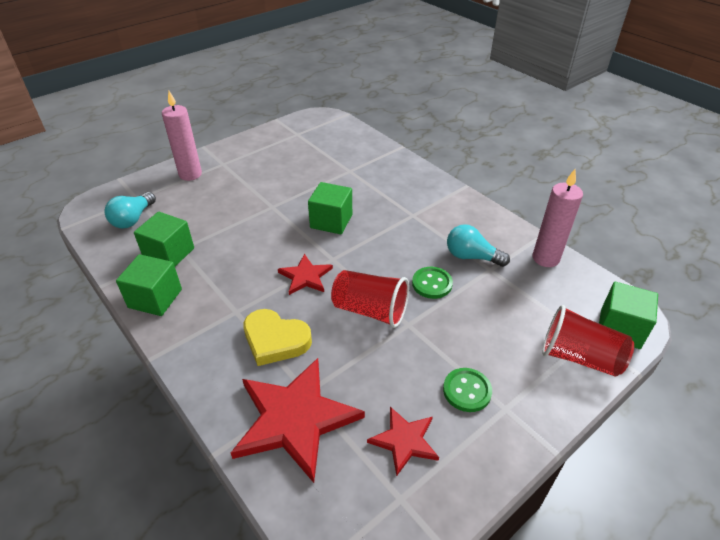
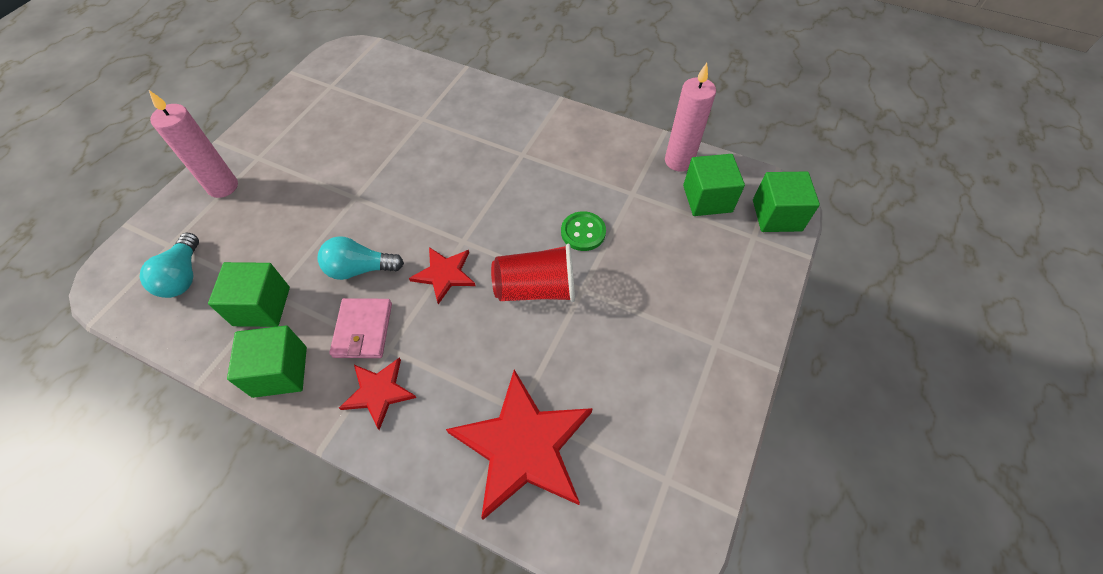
camera: 25 degrees left, 15 degrees up
(226, 292) = (363, 330): none -> pink wallet
(275, 340) = (453, 365): yellow heart -> none
(331, 221) = (436, 193): green cube -> green cube (707, 198)
(404, 441) = (642, 419): red star -> red star (378, 392)
(467, 391) = (673, 340): green button -> none
(471, 257) = (607, 185): turquoise light bulb -> turquoise light bulb (359, 269)
(579, 357) = (755, 261): red cup -> none

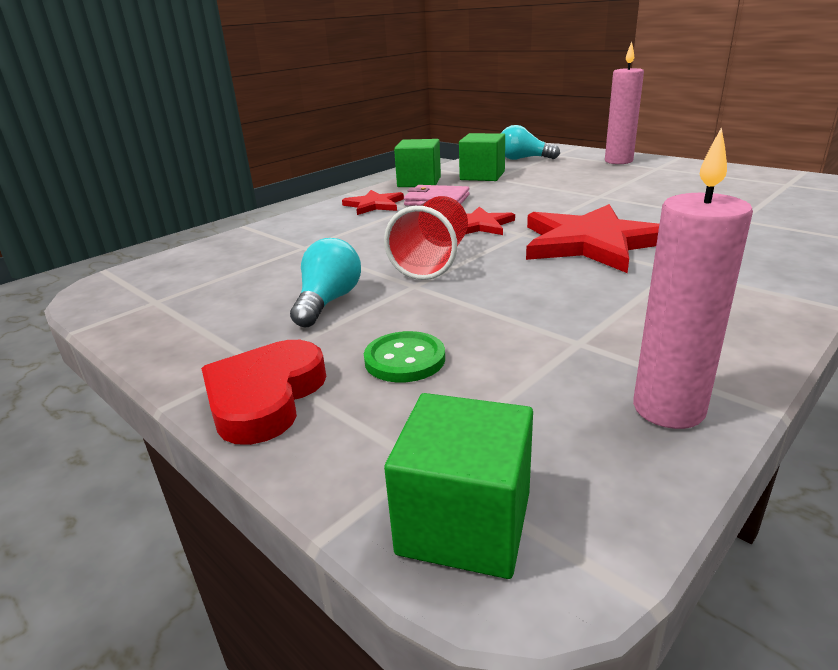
camera: 110 degrees right, 30 degrees down
(359, 269) = (504, 198): turquoise light bulb -> turquoise light bulb (328, 301)
(523, 445) = (271, 246): red star -> red star (592, 242)
(583, 232) = (507, 294): green button -> green button (405, 359)
(707, 198) = (547, 422): green cube -> none
(744, 319) = (265, 397): none -> red heart

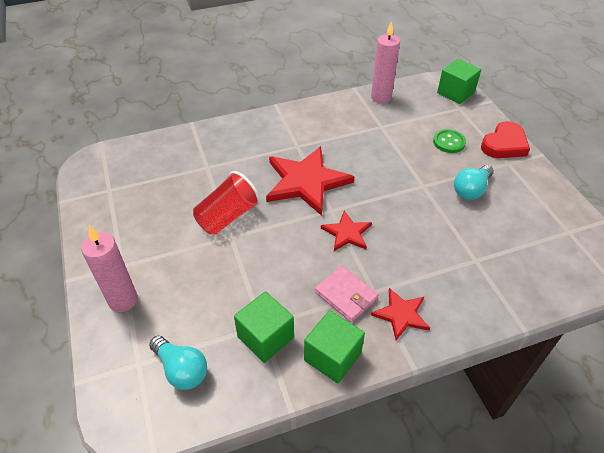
camera: 155 degrees left, 20 degrees up
(433, 261) = (402, 202): red cup -> red cup (228, 216)

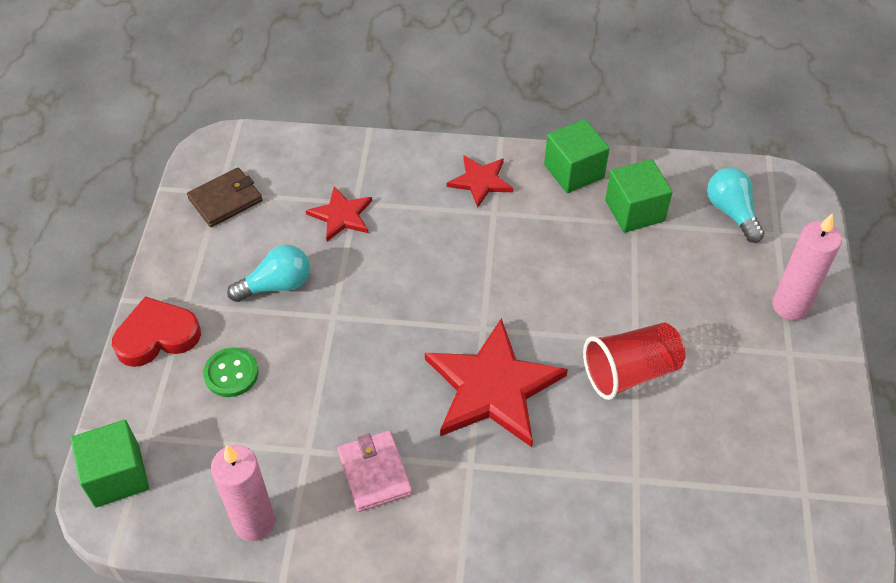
camera: 155 degrees left, 5 degrees up
(346, 295) = (527, 219): pink wallet -> pink wallet (374, 473)
(347, 233) = (482, 288): red star -> red star (341, 215)
(559, 228) = (225, 200): none -> brown wallet

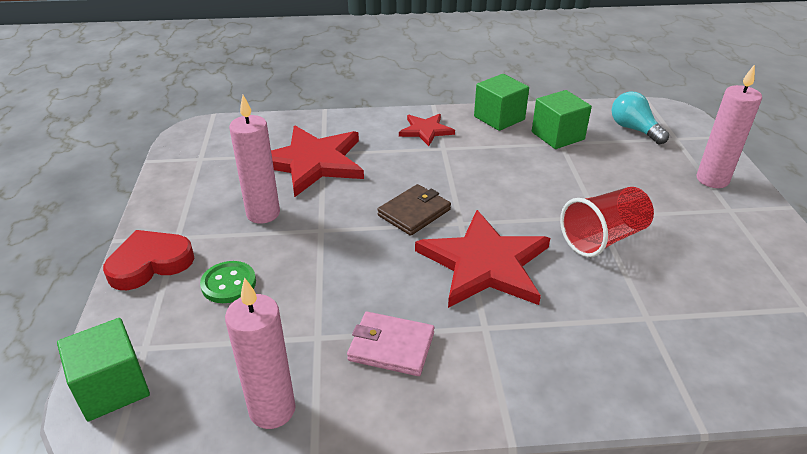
camera: 10 degrees left, 15 degrees down
(225, 200) = (207, 162): brown wallet -> brown wallet (414, 212)
(277, 285) = (263, 213): turquoise light bulb -> pink candle
(341, 215) = (313, 162): red star -> red star, size x1.90
(374, 473) = (391, 347): pink wallet -> pink wallet turned 45 degrees counterclockwise

